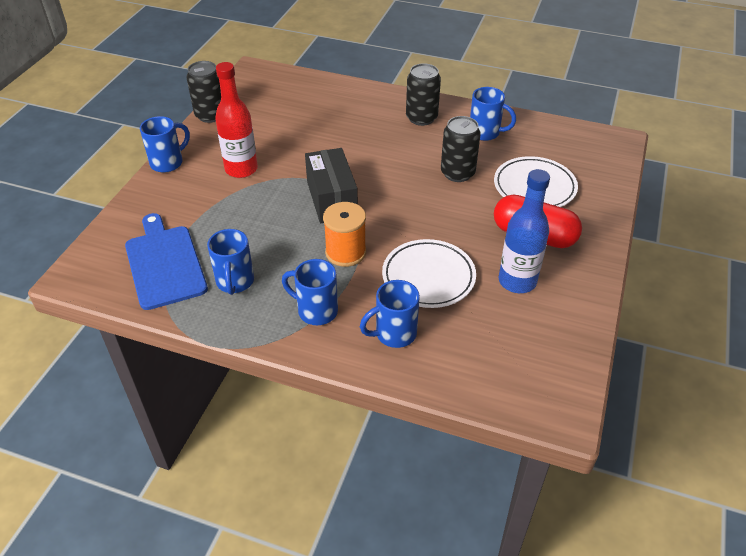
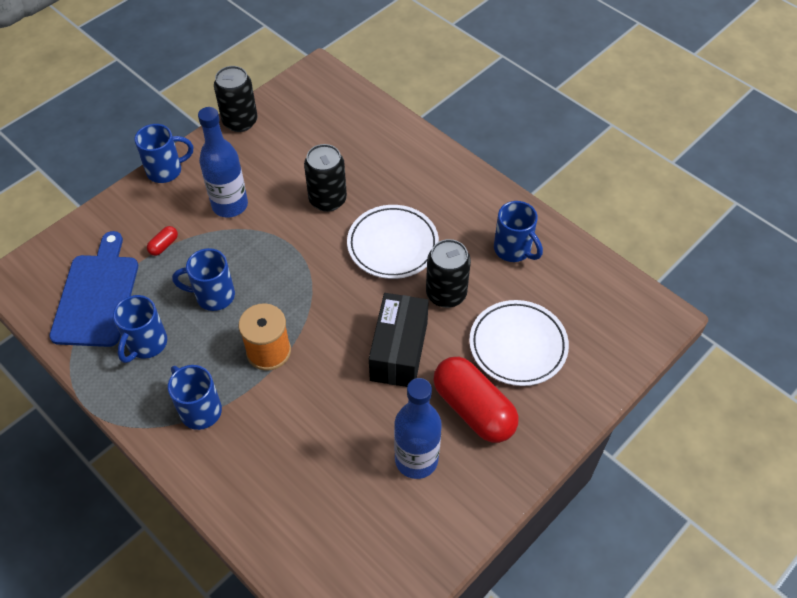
camera: 25 degrees right, 10 degrees up
(202, 211) = (164, 245): none -> red capsule
(241, 169) = (230, 205): red bottle -> blue bottle
(331, 199) = (295, 278): black box -> black box (399, 351)
(394, 334) = (255, 469): blue mug -> blue mug (213, 296)
(421, 118) = (456, 203): black can -> black can (327, 199)
(428, 277) = (330, 416): white plate -> white plate (392, 245)

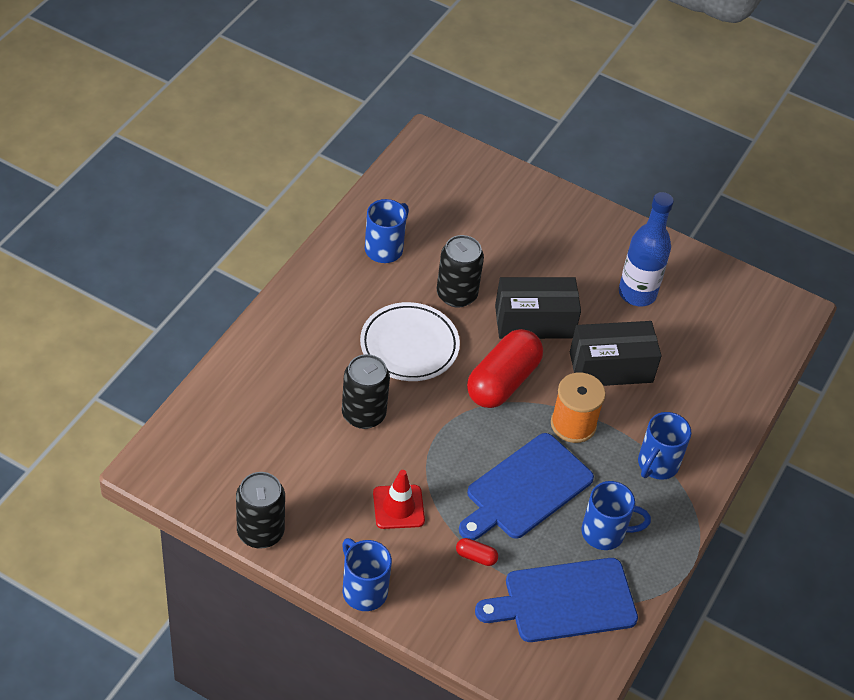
camera: 110 degrees left, 5 degrees down
(213, 296) = (526, 489): blue mug -> blue cutting board
(230, 205) = (398, 507): blue bottle -> red traffic cone
(325, 404) = (611, 367): none -> black box
(473, 409) = (573, 260): red capsule -> red capsule (503, 381)
(518, 345) = (496, 236): white plate -> none

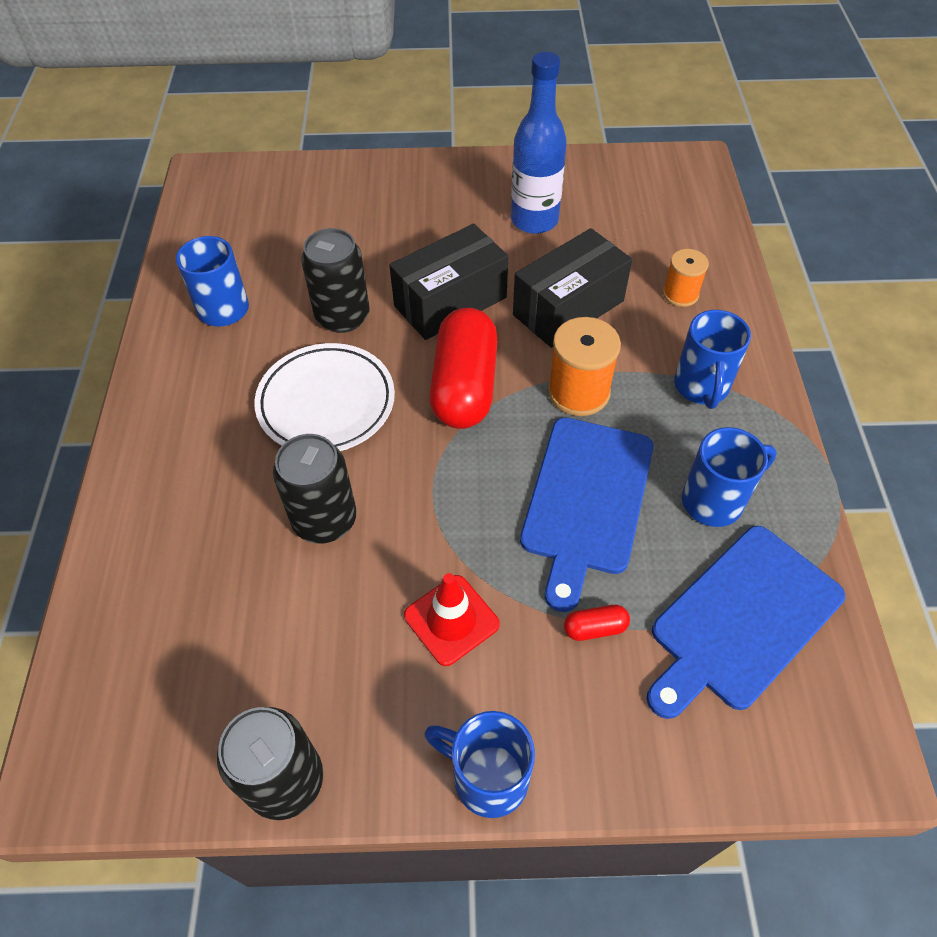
camera: 25 degrees left, 5 degrees up
(697, 399) = (680, 294): none -> orange spool

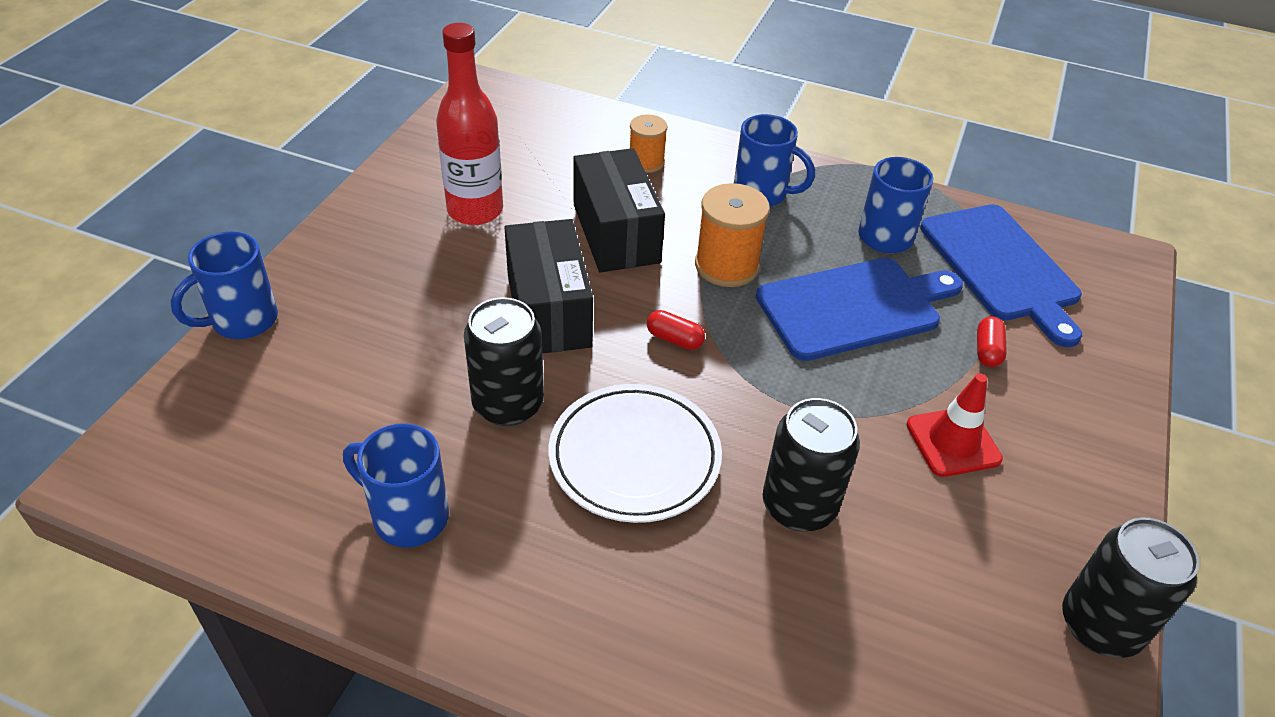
camera: 70 degrees left, 10 degrees down
(464, 386) = (674, 339): red capsule -> red capsule, size x0.40
(487, 777) = (1115, 469): blue mug -> blue mug (242, 321)
(534, 220) = (475, 210): blue bottle -> red bottle
(586, 500) = (854, 307): blue cutting board -> blue cutting board turned 60 degrees counterclockwise

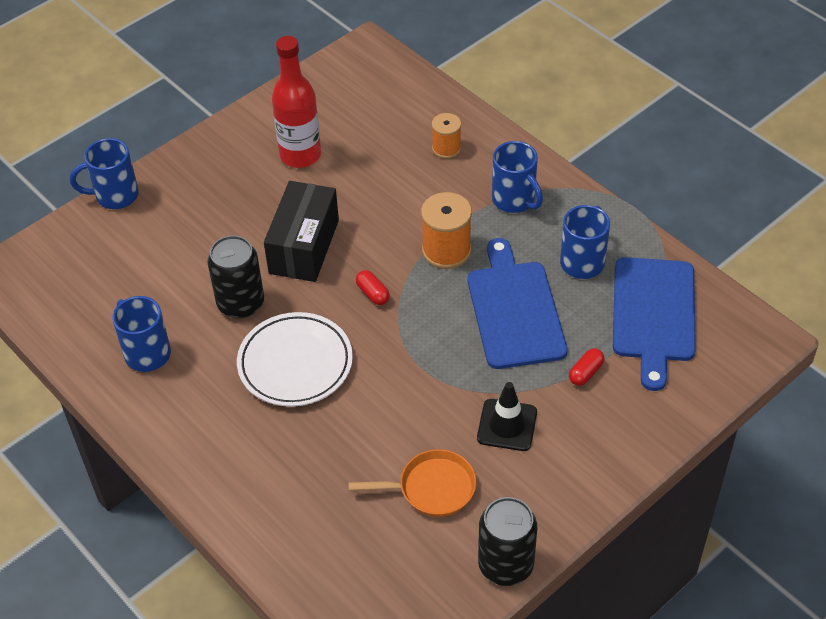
camera: 30 degrees right, 5 degrees up
(616, 233) = (386, 201): black box -> none
(799, 506) = (375, 428): black can -> none
(854, 307) = (514, 310): blue cutting board -> blue cutting board turned 105 degrees counterclockwise
(930, 558) = (432, 488): none -> orange pan
(953, 442) = (507, 425): red traffic cone -> black traffic cone

